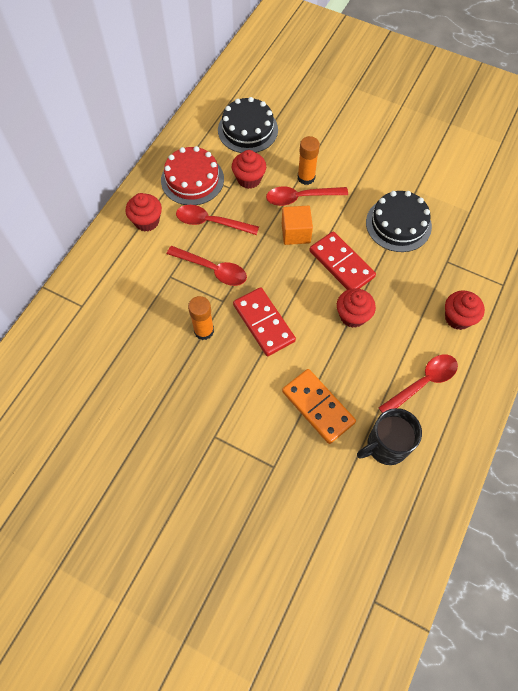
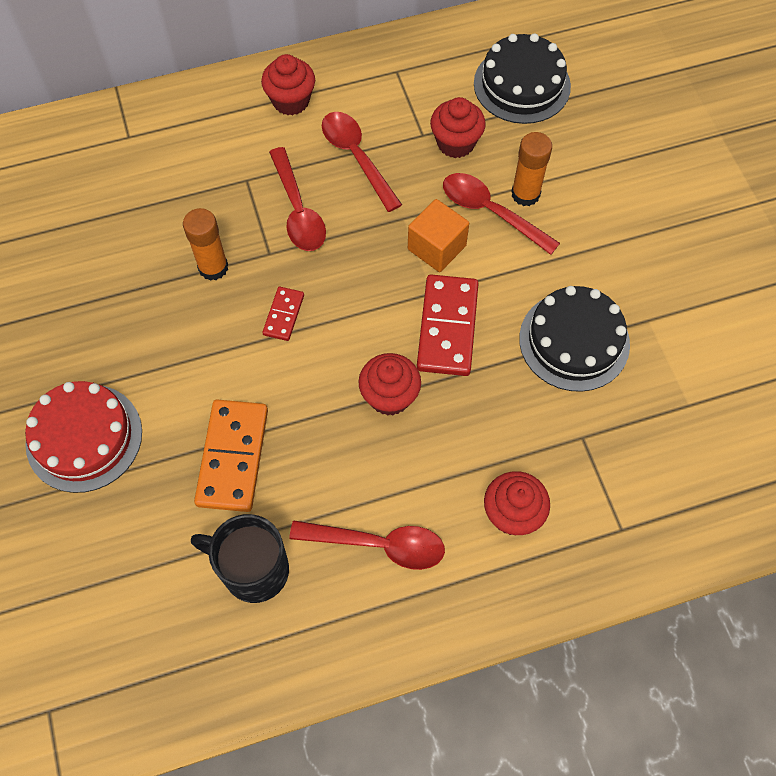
camera: 45 degrees right, 0 degrees up
(192, 179) = (391, 93): red cake -> red cake (84, 437)
(264, 323) = (284, 315): red domino -> red domino, size x0.53

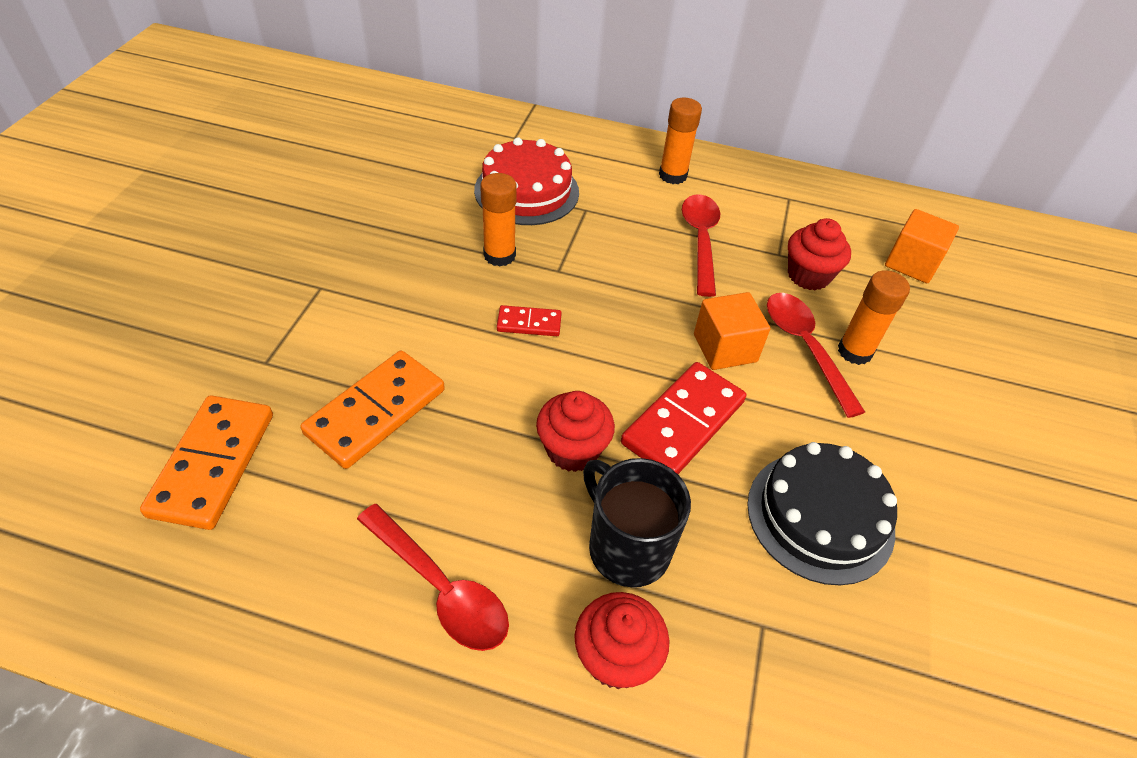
camera: 30 degrees right, 15 degrees down
(84, 437) = (269, 319): red cake -> red cake (526, 191)
(154, 569) = (213, 464): none -> orange domino
(253, 569) = (298, 526): black mug -> black mug (627, 547)
(284, 315) = (529, 323): red domino -> red domino turned 45 degrees clockwise
(291, 101) = (673, 175): red cupcake -> orange glue stick
(298, 210) = (612, 252): red spoon -> none
(522, 85) = (912, 263): black cake -> orange cube

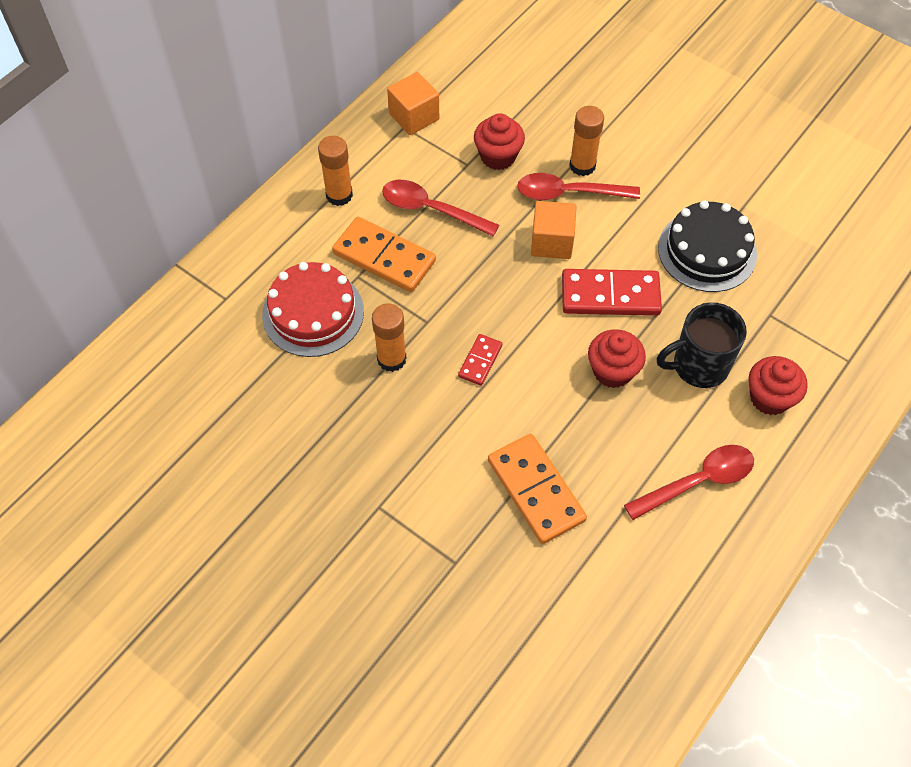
camera: 65 degrees left, 10 degrees up
(213, 464) = (551, 612): orange domino -> orange domino (384, 257)
(683, 422) = (610, 295): red domino -> red domino turned 60 degrees counterclockwise
(912, 263) = (510, 86): orange cube -> orange cube (414, 116)

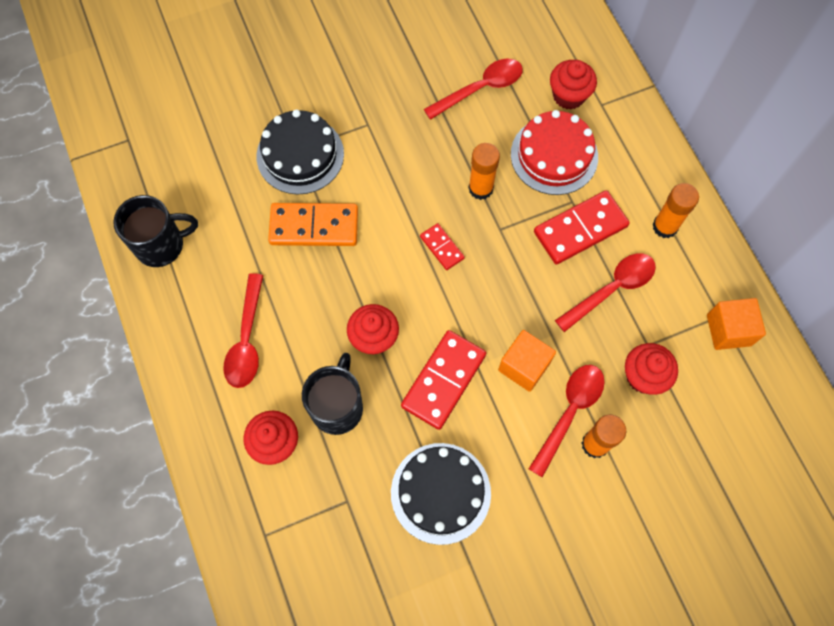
camera: 120 degrees right, 10 degrees up
(230, 331) = (568, 96): none -> red cupcake
(267, 417) = (480, 89): none -> red spoon
(384, 257) = (580, 229): orange domino -> red domino
(460, 555) = (300, 155): none -> black cake
(663, 636) = (161, 245): none -> black mug

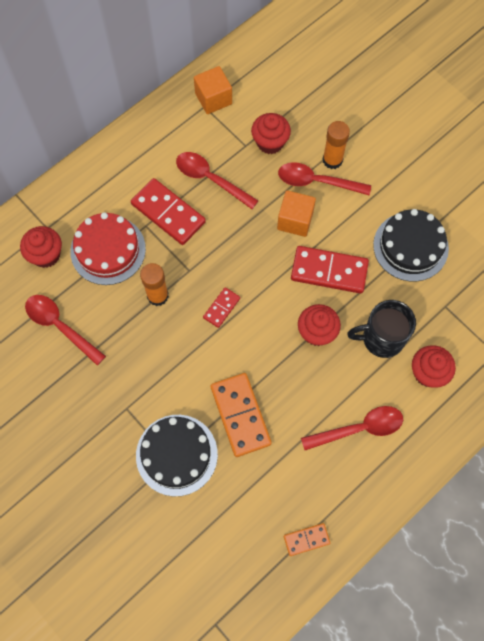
camera: 110 degrees left, 0 degrees up
(161, 245) = (306, 539): black mug -> orange domino
(665, 226) = (145, 156): orange glue stick -> none

